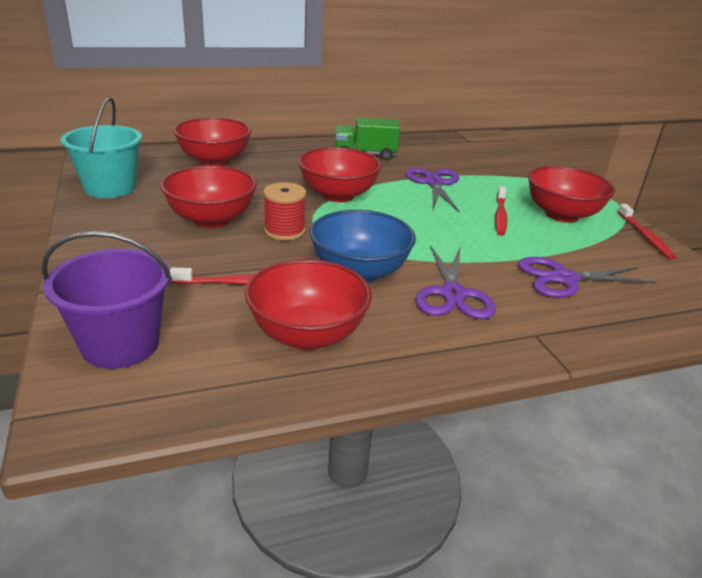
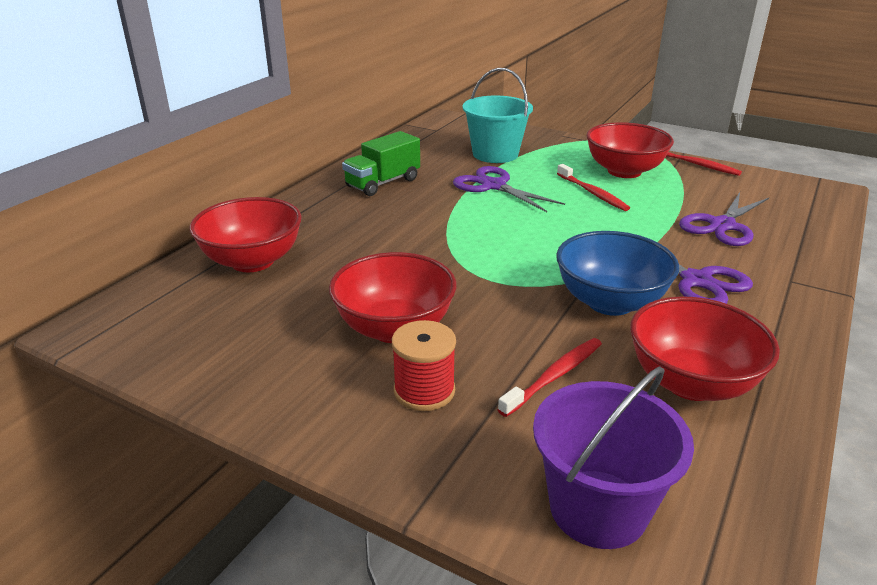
camera: 40 degrees left, 0 degrees up
(110, 188) = (204, 358): turquoise bucket -> turquoise bucket (495, 154)
(284, 231) = (480, 300): red spool -> red spool (424, 391)
(338, 195) = (447, 238): red bowl -> none

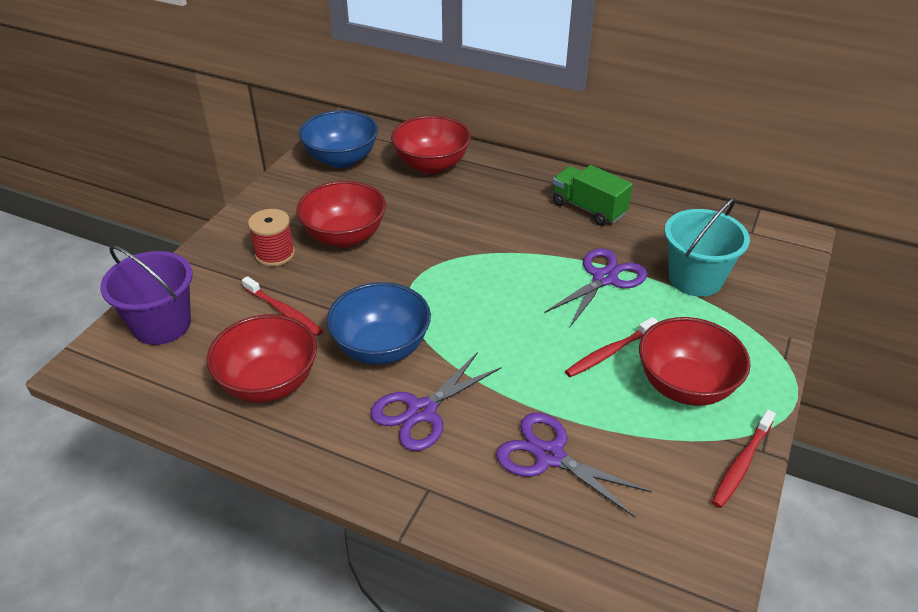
camera: 85 degrees right, 10 degrees up
(192, 333) = (341, 159): none -> blue bowl

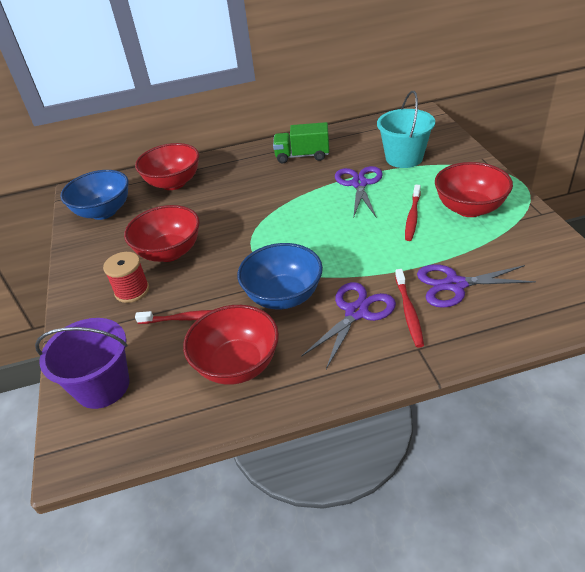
camera: 35 degrees left, 0 degrees up
(422, 411) = (356, 312): purple scissors -> purple scissors turned 150 degrees counterclockwise
(741, 464) = (541, 225): red toothbrush -> red toothbrush (408, 312)

